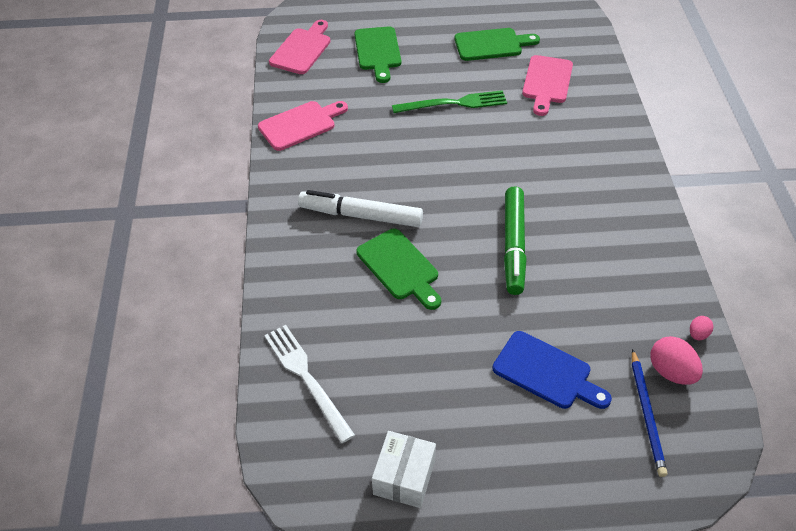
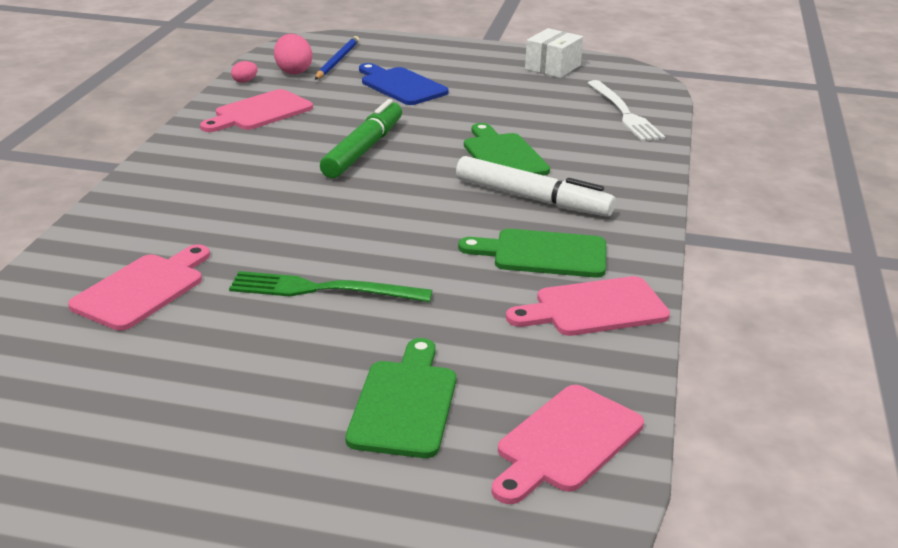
camera: 165 degrees left, 20 degrees down
(492, 44) = (170, 369): green cutting board -> green cutting board (543, 254)
(636, 279) = (259, 112): none -> pink cutting board

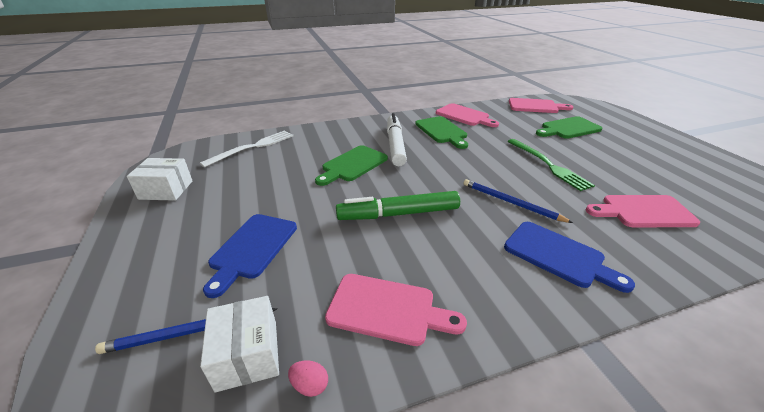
camera: 120 degrees left, 5 degrees up
(189, 196) = (558, 255): none -> blue cutting board
(291, 214) = (511, 202): none -> blue pencil
(293, 71) = (247, 354): pink egg -> white box

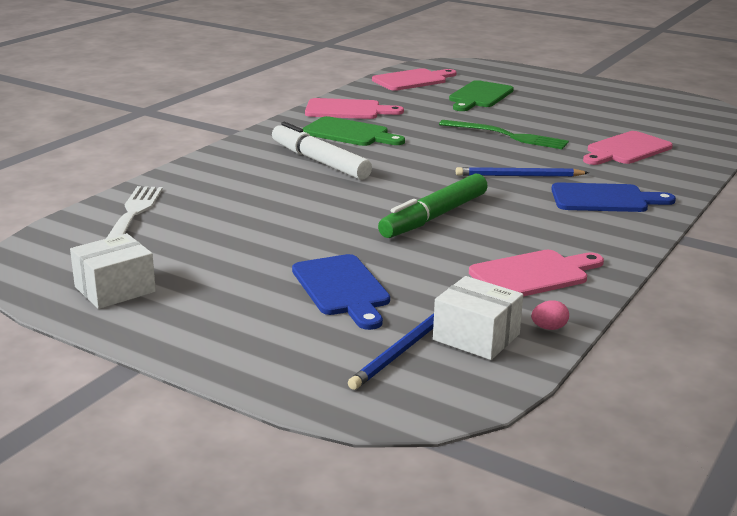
camera: 40 degrees left, 10 degrees down
(352, 165) = (307, 194): green cutting board -> none

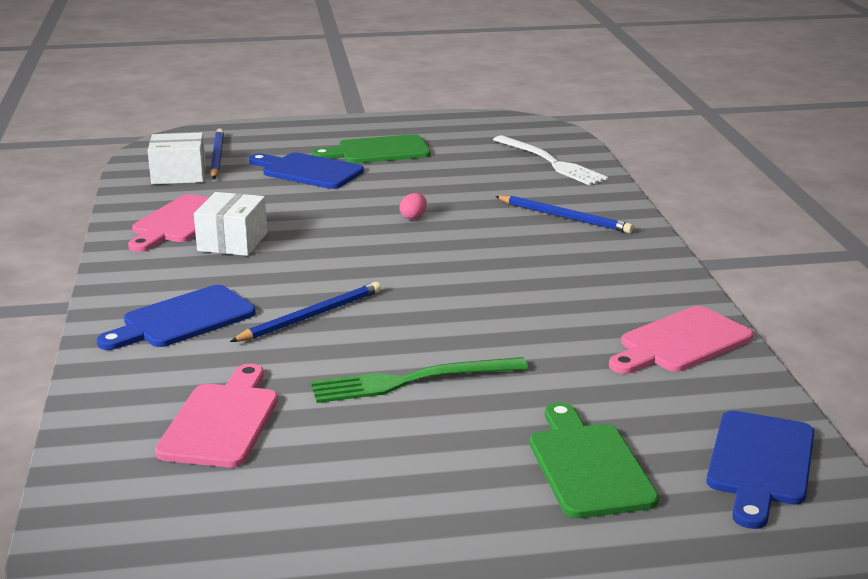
camera: 140 degrees right, 0 degrees up
(115, 289) = (444, 130): white box -> white box (232, 242)
(242, 175) = (564, 217): none -> blue pencil
(319, 161) = (536, 256): white marker -> none
(349, 133) = (592, 304): green cutting board -> green cutting board (378, 151)
(412, 80) = (760, 463): pink cutting board -> blue cutting board
(434, 217) = (328, 240): green marker -> none
(549, 328) = (134, 193): pink egg -> pink egg (413, 217)

